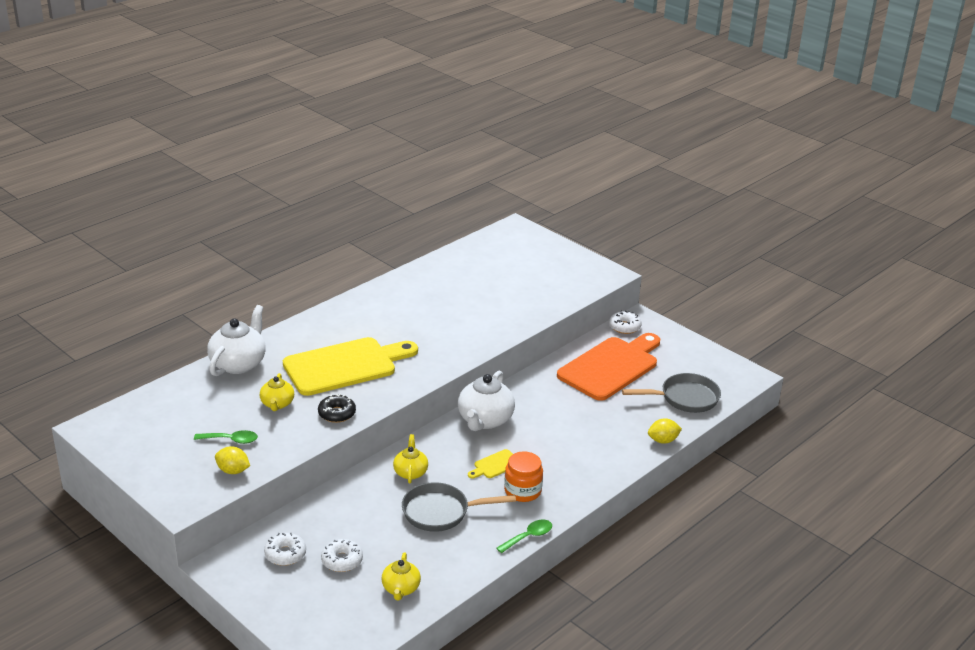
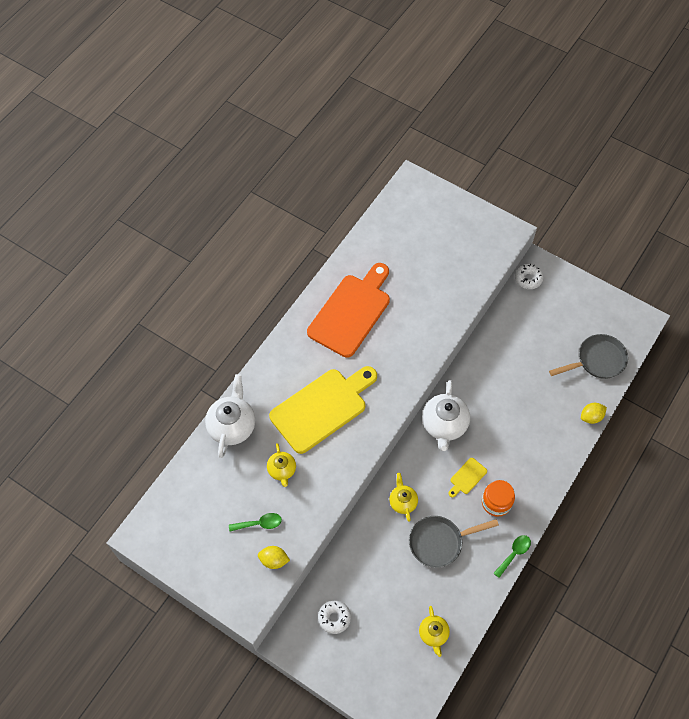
camera: 10 degrees left, 30 degrees up
(337, 413) = (334, 470): black donut -> none
(342, 560) = (379, 614): white donut -> none
(611, 367) = (529, 334): orange cutting board -> orange cutting board (351, 312)

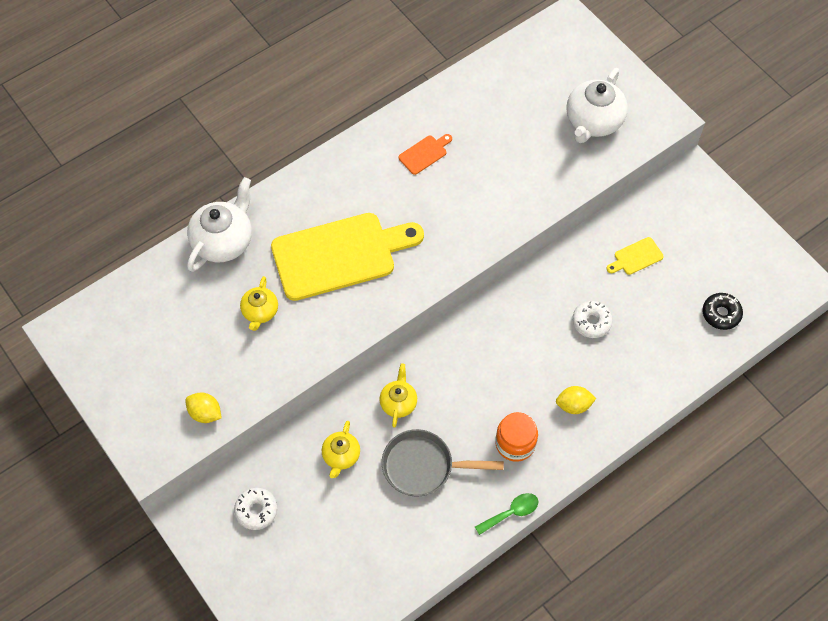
camera: 20 degrees right, 0 degrees up
(259, 523) = (207, 365): green spoon -> none
(351, 312) = (424, 154): orange cutting board -> orange cutting board, size x0.40
(433, 634) = (368, 572): yellow teapot -> yellow teapot (341, 456)
(444, 425) = (489, 328): white teapot -> white teapot (593, 121)
(467, 477) = (491, 400): yellow cutting board -> yellow cutting board (636, 257)
(528, 279) = (673, 186): white donut -> white donut (591, 322)
(591, 417) = (683, 380): yellow lemon -> yellow lemon (573, 405)
(597, 360) = (721, 314): grey pan -> black donut

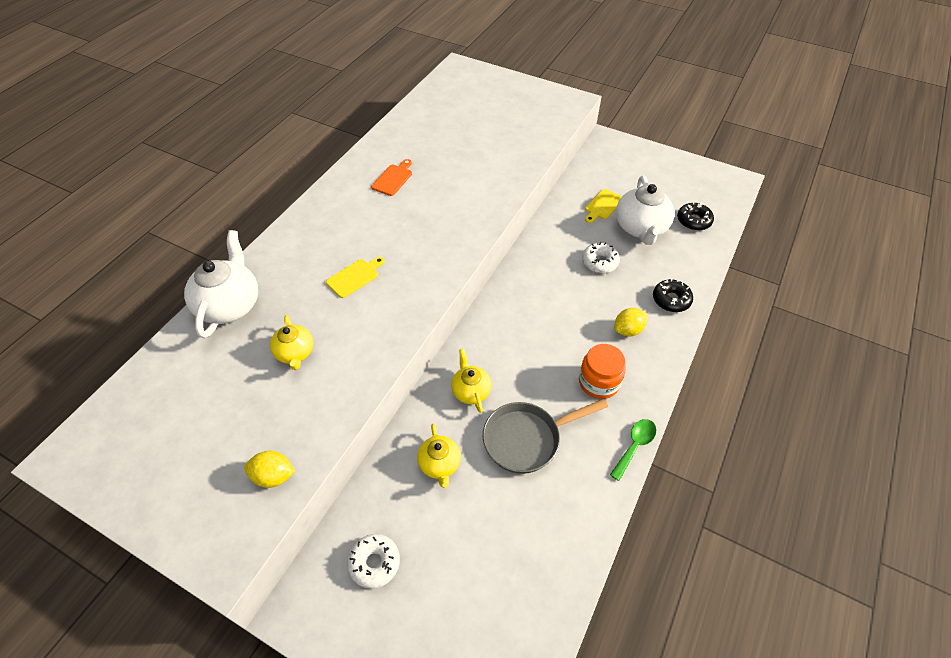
camera: 25 degrees left, 10 degrees down
(340, 255) = (355, 277): yellow cutting board -> yellow cutting board, size x0.40
(593, 121) = (518, 118): white teapot -> white teapot (640, 228)
(636, 392) = (671, 300): none -> black donut

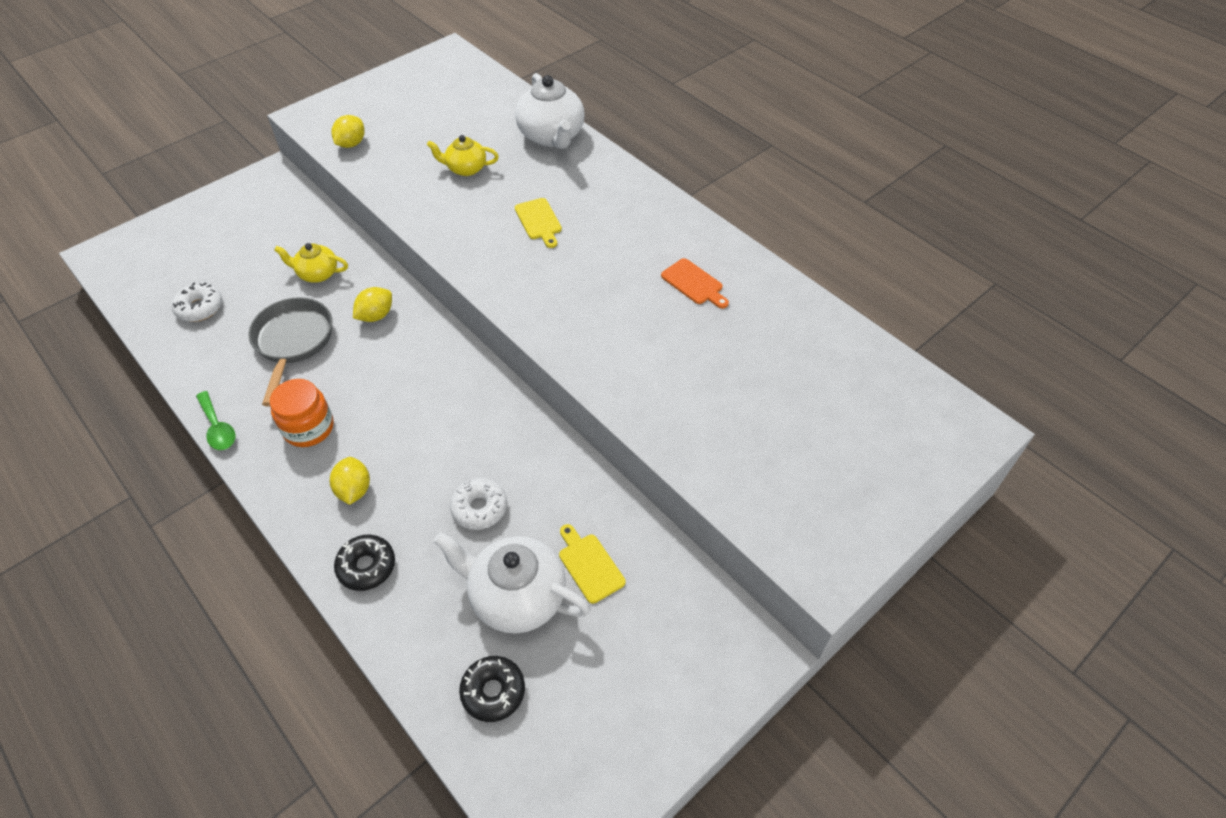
camera: 110 degrees right, 0 degrees up
(230, 305) = (551, 136): white teapot -> white teapot turned 45 degrees clockwise
(374, 563) = (268, 218): white donut -> white donut (200, 308)
(471, 391) = (376, 315): yellow teapot -> yellow lemon

